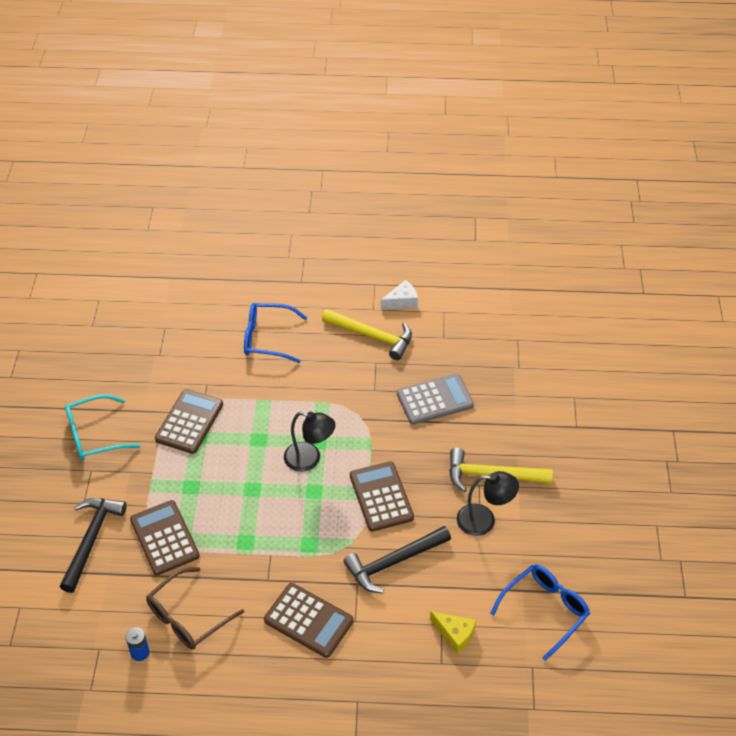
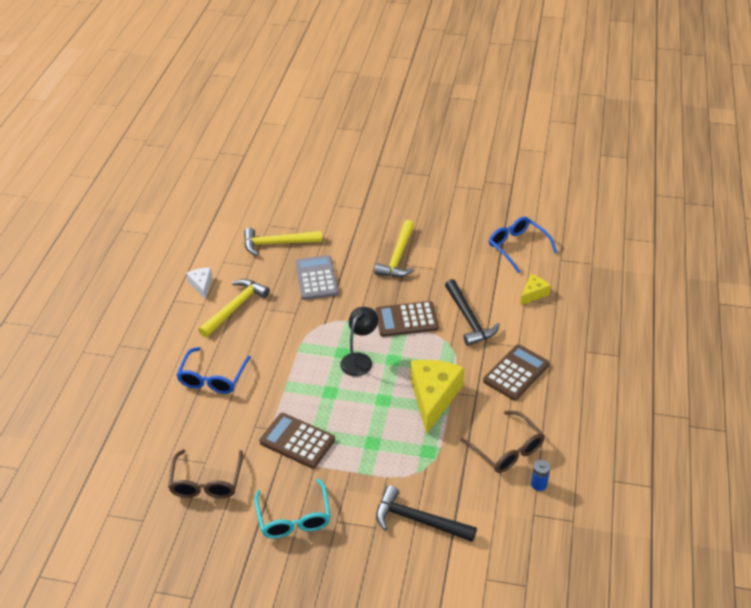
camera: 80 degrees left, 5 degrees down
(135, 361) = (206, 482): none -> brown glasses
(164, 538) = (425, 464): brown calculator -> none
(260, 537) = (433, 397): none -> yellow cheese
(484, 520) = (438, 266): black lamp -> none
(486, 353) = (277, 243): none -> yellow hammer

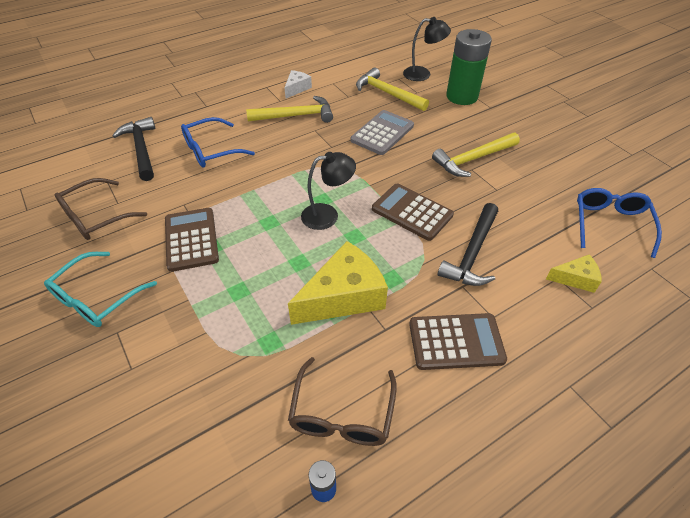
camera: 45 degrees right, 5 degrees up
(281, 210) = (423, 74): none -> black lamp
(333, 211) = (462, 96): none -> green battery
(418, 520) = (169, 399): black hammer -> black hammer (141, 149)

